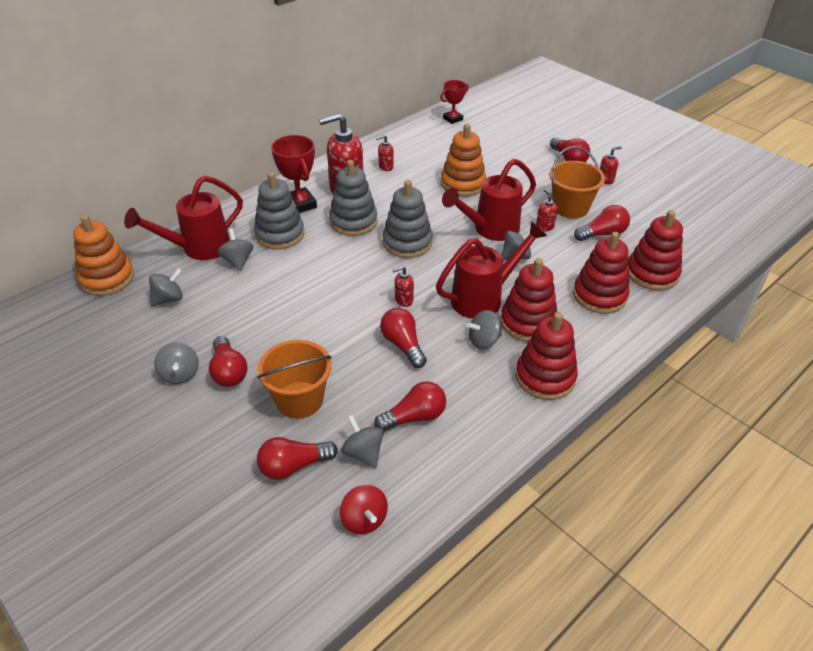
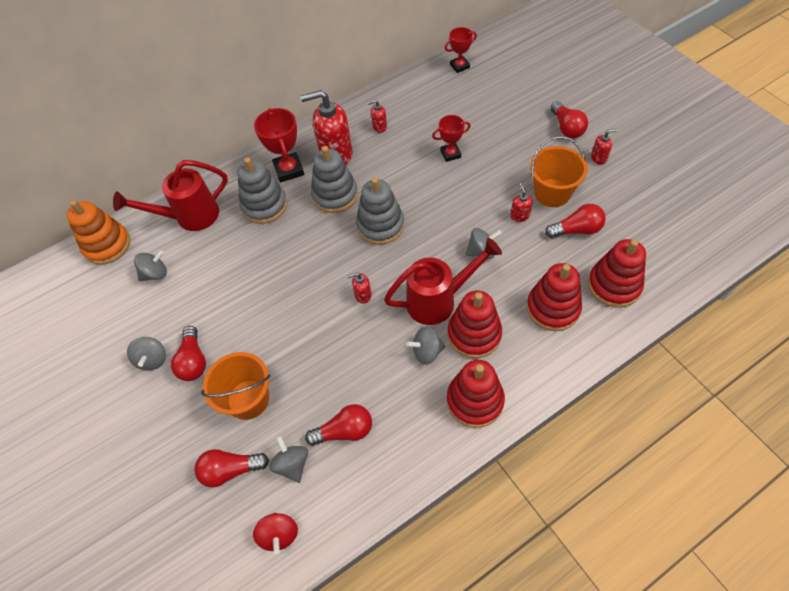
camera: 15 degrees right, 15 degrees up
(237, 261) = (221, 235): grey spinning top -> none
(403, 345) = (351, 348): red light bulb -> none
(463, 184) = (450, 154): orange stacking toy -> red trophy
(489, 230) = (464, 215): red watering can -> none

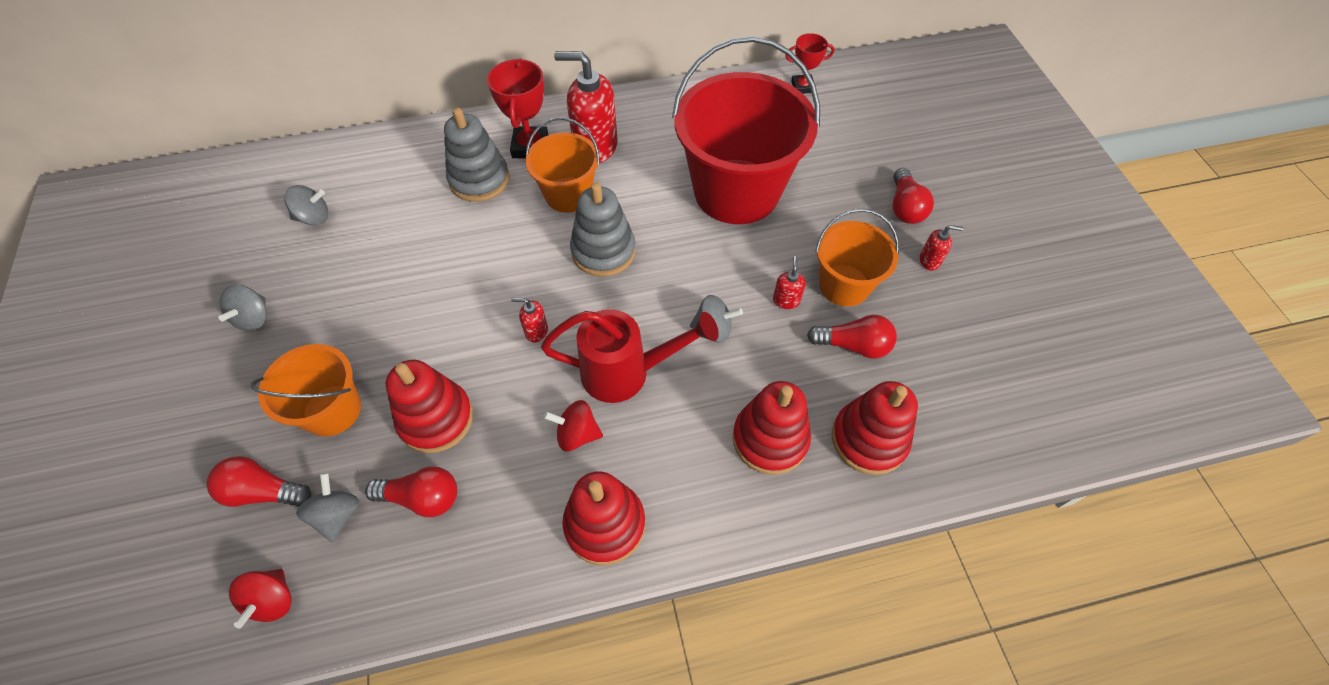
camera: 15 degrees right, 0 degrees up
(107, 245) = (281, 166): orange stacking toy -> none
(189, 217) = (388, 164): red watering can -> none
(193, 361) = (297, 338): red light bulb -> none
(335, 195) = (568, 195): grey stacking toy -> orange bucket
(379, 127) = (665, 130): red soap dispenser -> none
(426, 352) = (577, 434): grey spinning top -> red spinning top
(450, 154) = (736, 191): red trophy -> red bucket
(474, 334) = (649, 434): red stacking toy -> red stacking toy (436, 419)

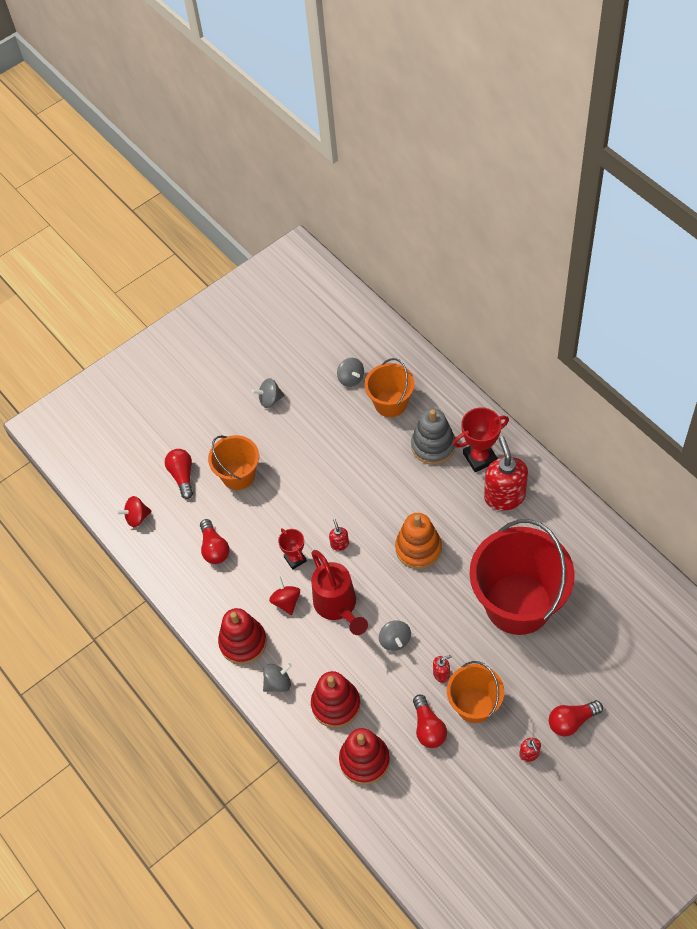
camera: 70 degrees right, 0 degrees up
(337, 515) = (187, 516): grey spinning top -> grey spinning top (278, 683)
(436, 419) = (259, 527): red stacking toy -> none
(568, 195) = (452, 504): orange bucket -> orange bucket (390, 403)
(603, 251) = (418, 548): grey stacking toy -> orange stacking toy
(802, 87) = (658, 603): red trophy -> red trophy (295, 559)

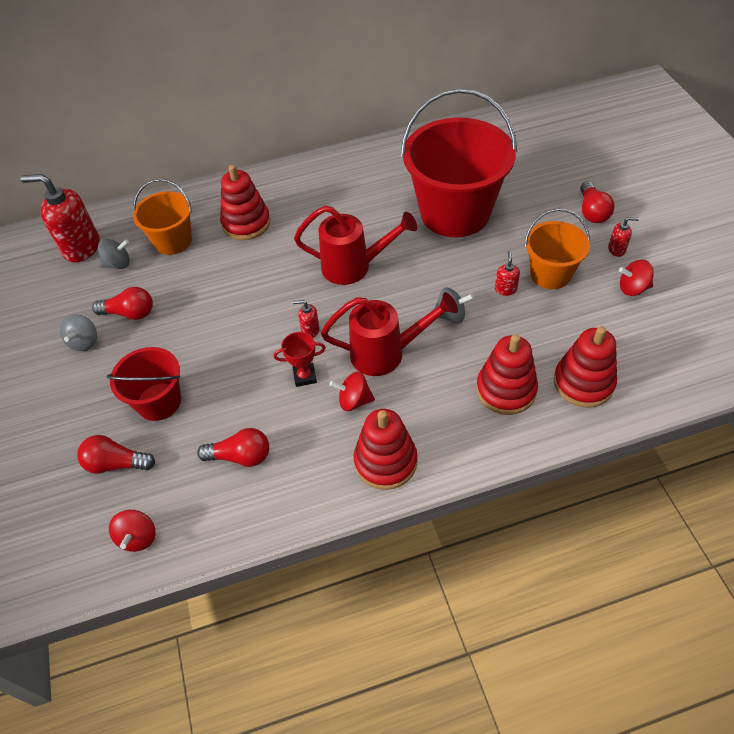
camera: 70 degrees left, 5 degrees down
(238, 475) = (159, 401): orange bucket -> red bucket
(278, 683) = (455, 439): grey spinning top -> none
(418, 548) = (354, 267): orange stacking toy -> red watering can
(428, 728) = (563, 317): red light bulb -> red light bulb (130, 313)
(433, 446) = (246, 223): grey stacking toy -> red stacking toy
(480, 458) = (283, 195): red trophy -> none
(485, 777) = (632, 288): none -> red spinning top
(504, 496) = (336, 190): red soap dispenser -> red soap dispenser (81, 247)

